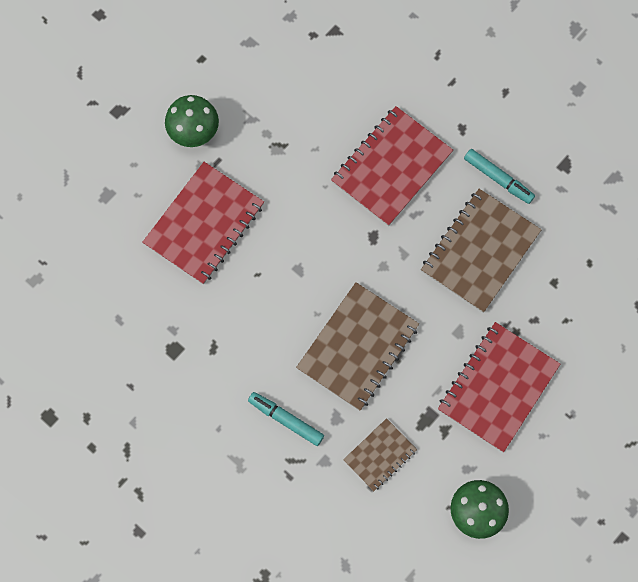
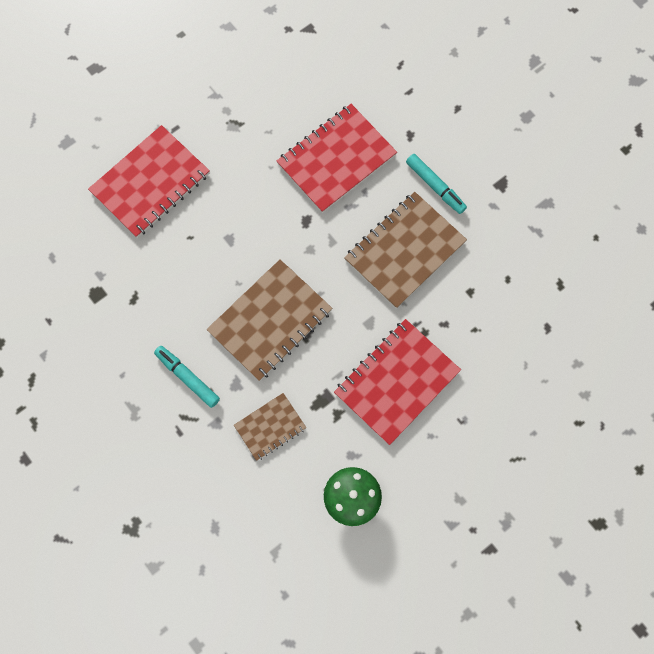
camera: 10 degrees right, 0 degrees up
(194, 133) = (159, 99): green mushroom -> none

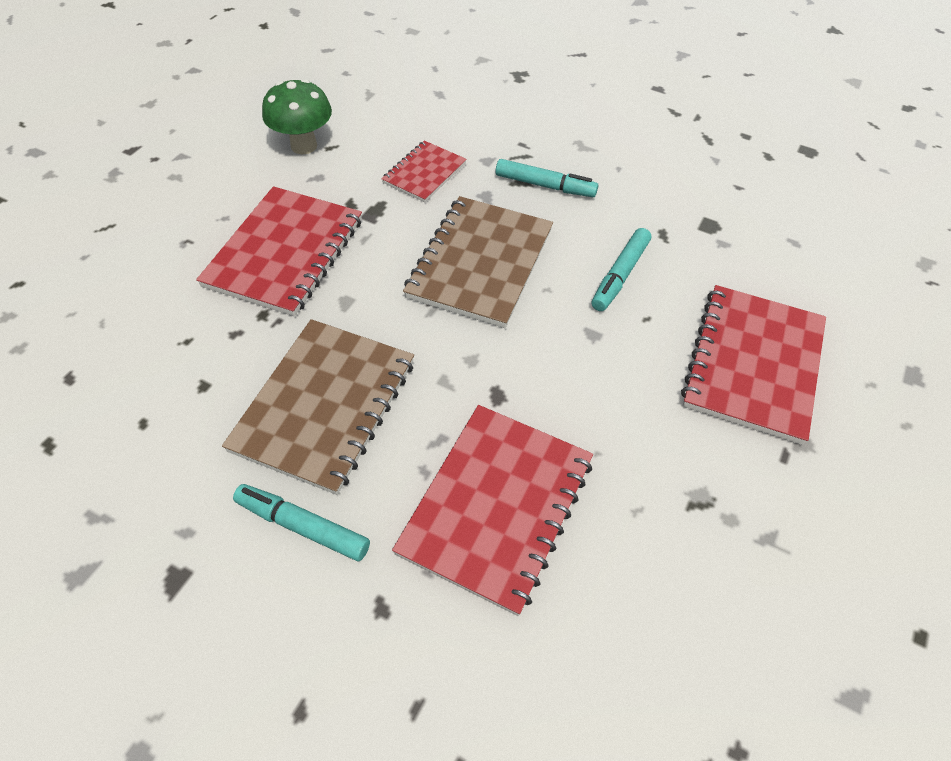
camera: 155 degrees right, 20 degrees down
(185, 275) = (619, 275): none -> turquoise marker
(270, 427) = (424, 173): brown notebook -> red notebook

